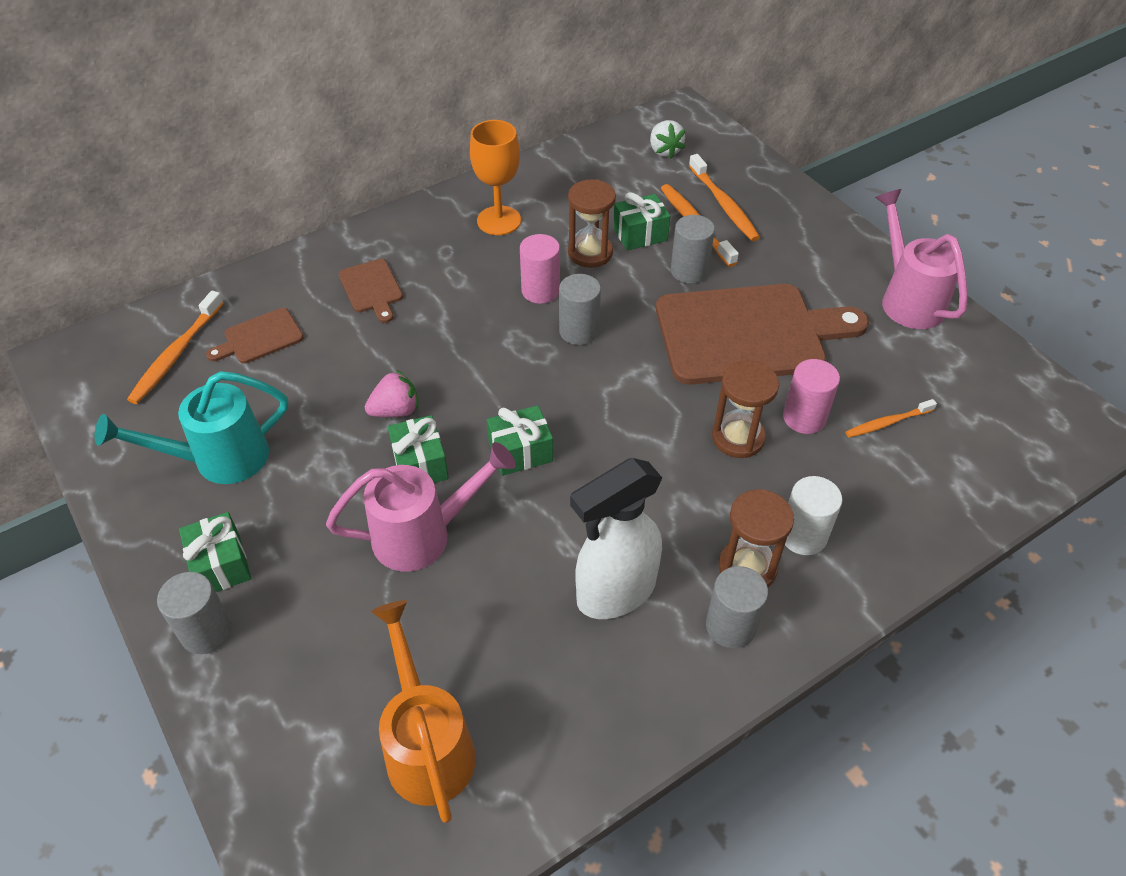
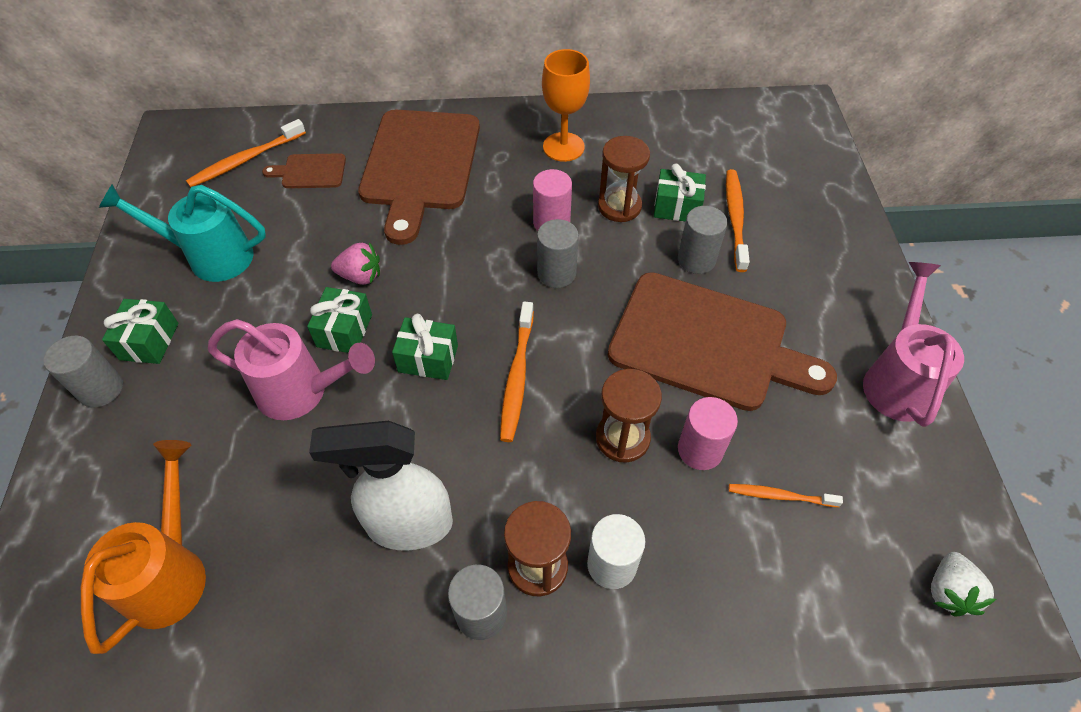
camera: 30 degrees right, 5 degrees up
(372, 289) = (420, 165): brown cutting board -> brown cutting board, size x2.26
(664, 151) = (758, 138): white strawberry -> white strawberry (948, 591)
(724, 204) = (777, 210): orange toothbrush -> orange toothbrush (517, 377)

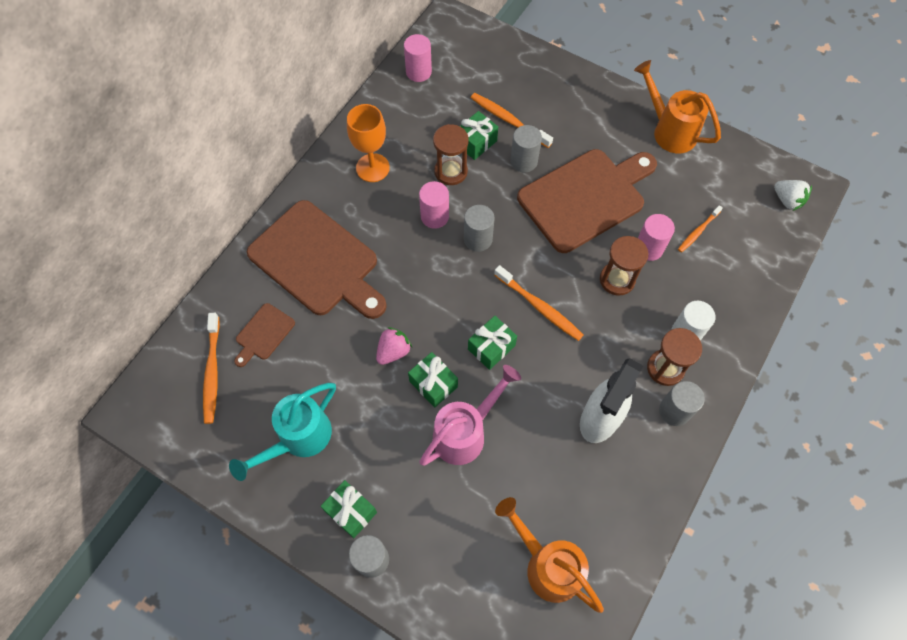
camera: 55 degrees left, 10 degrees up
(713, 119) = (418, 72): none -> pink cylinder
(897, 380) = (669, 131): pink watering can -> orange watering can

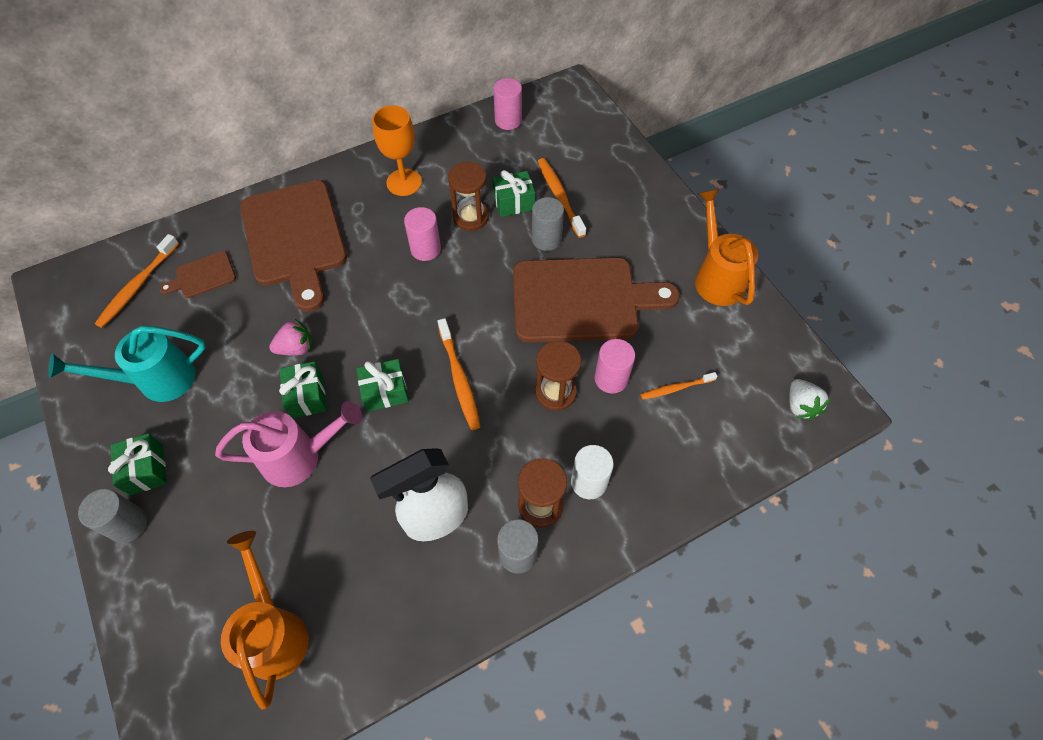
camera: 30 degrees right, 5 degrees down
(478, 239) = (449, 288): grey cylinder -> none

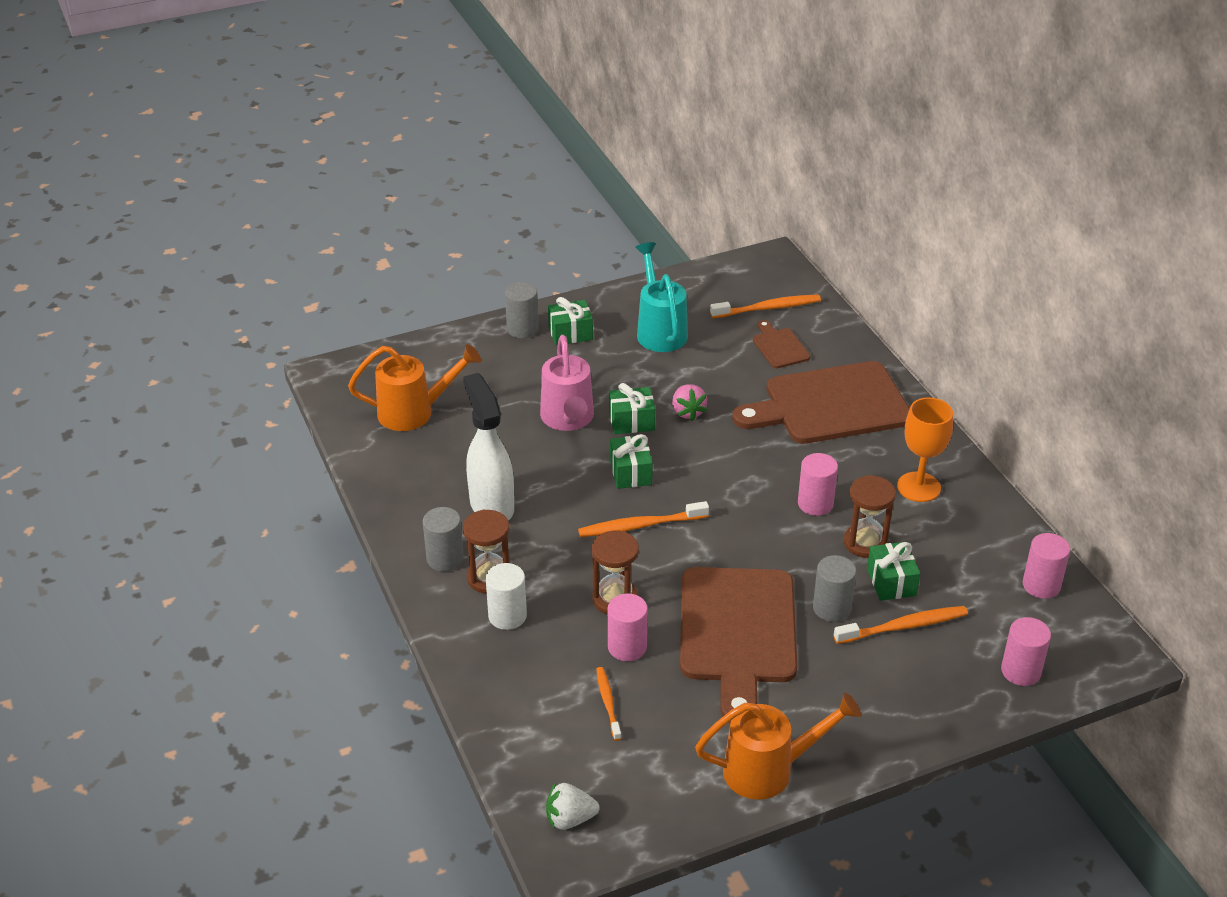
camera: 95 degrees right, 20 degrees down
(137, 286) = (768, 308): orange toothbrush -> orange toothbrush turned 135 degrees clockwise
(592, 136) = (1020, 671): none -> pink cylinder

